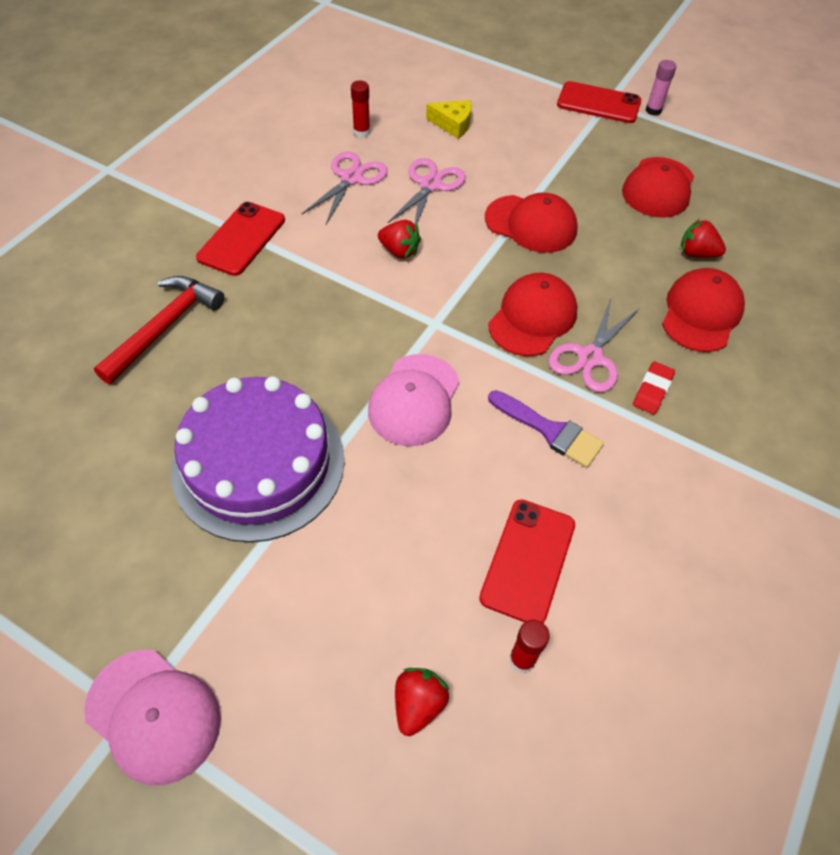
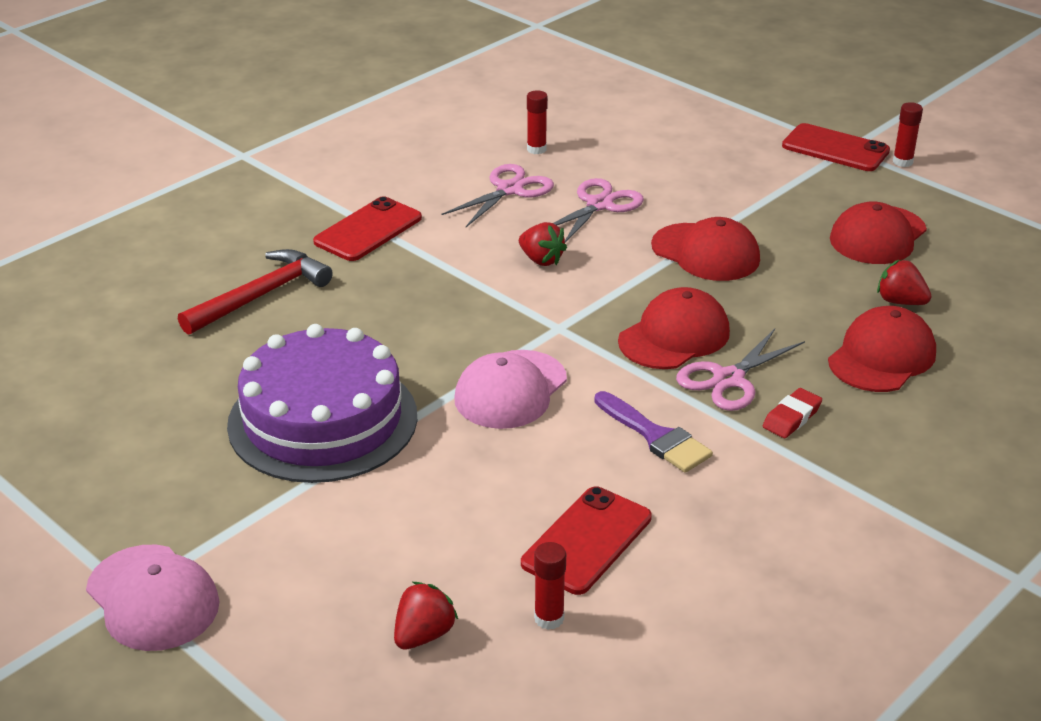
camera: 15 degrees right, 20 degrees down
(453, 124) = (647, 152): yellow cheese -> none
(653, 110) = (902, 162): pink glue stick -> red glue stick

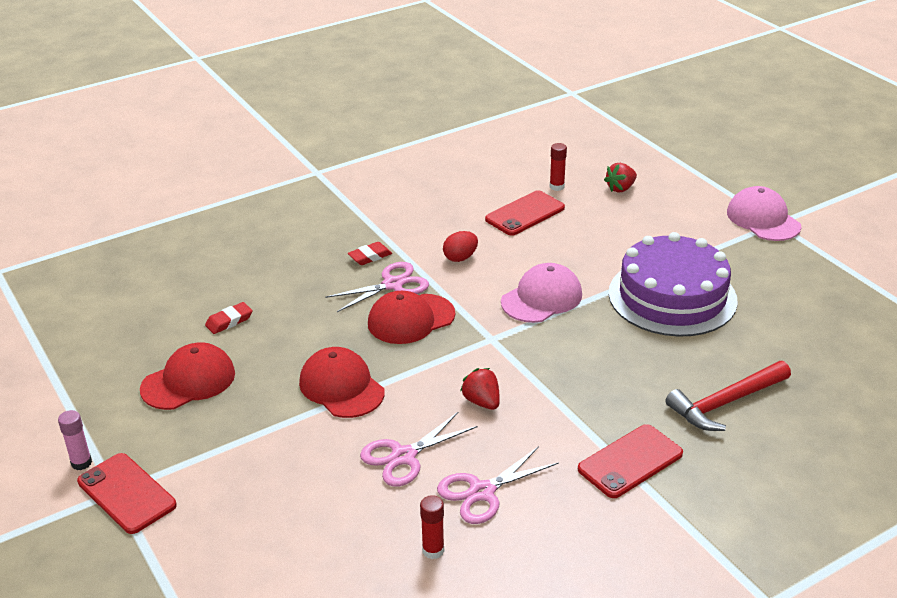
camera: 165 degrees left, 0 degrees up
(655, 436) = (460, 258): purple brush -> red egg
(882, 356) = (280, 284): red cap -> none
(900, 301) = (229, 321): red strawberry -> red eraser
(902, 162) = (81, 463): red glue stick -> pink glue stick

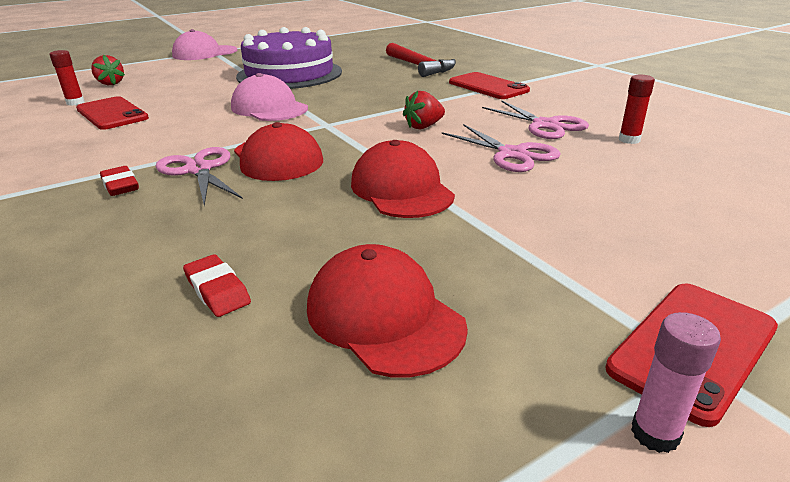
camera: 90 degrees left, 5 degrees down
(341, 387) = (401, 189): red cap -> red cap turned 105 degrees clockwise
(460, 258) = (170, 138): red egg -> none

